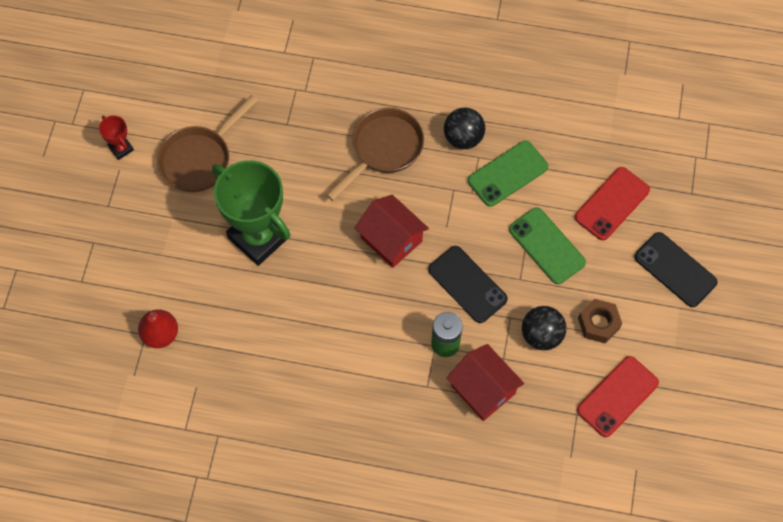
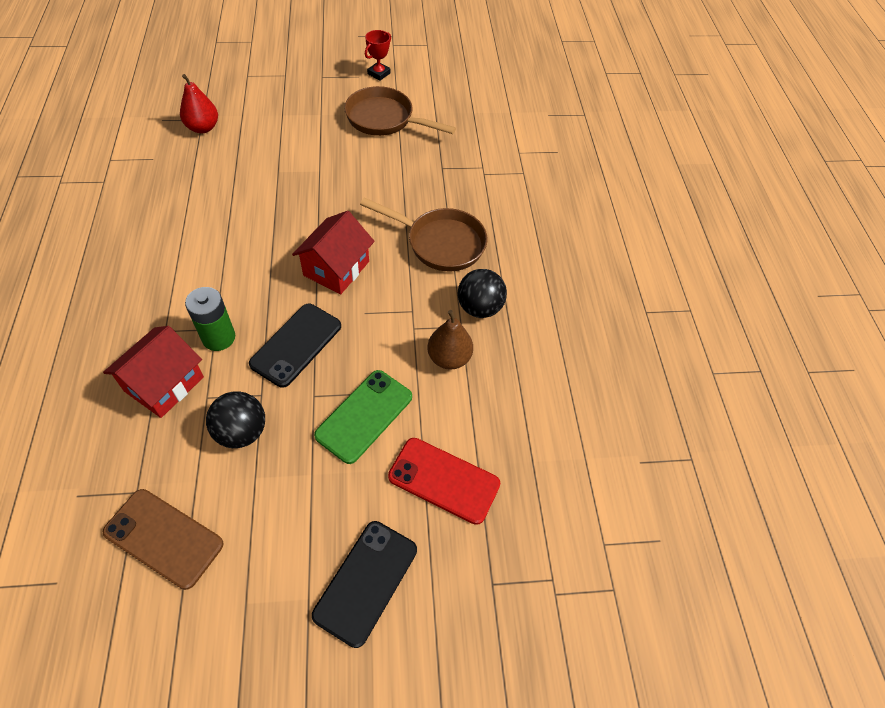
camera: 70 degrees right, 10 degrees down
(259, 237) = (314, 171): green trophy -> none
(507, 174) = (449, 358): green phone -> brown pear
(598, 323) = (267, 495): brown nut -> none
(617, 396) = (164, 538): red phone -> brown phone

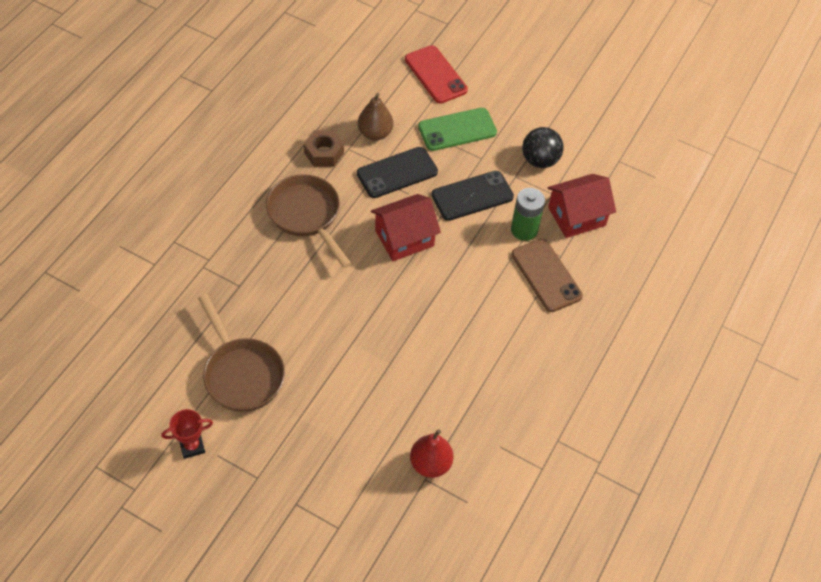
camera: 145 degrees left, 0 degrees up
(164, 538) = (611, 129): brown phone -> brown phone (546, 275)
(366, 582) = (512, 56): black phone -> black phone (397, 173)
(479, 308) = (324, 153): black ball -> brown nut

